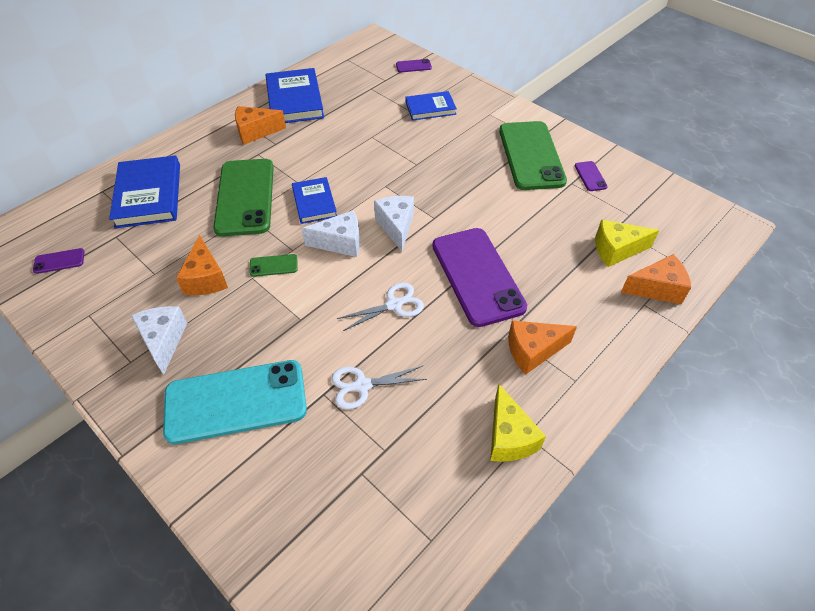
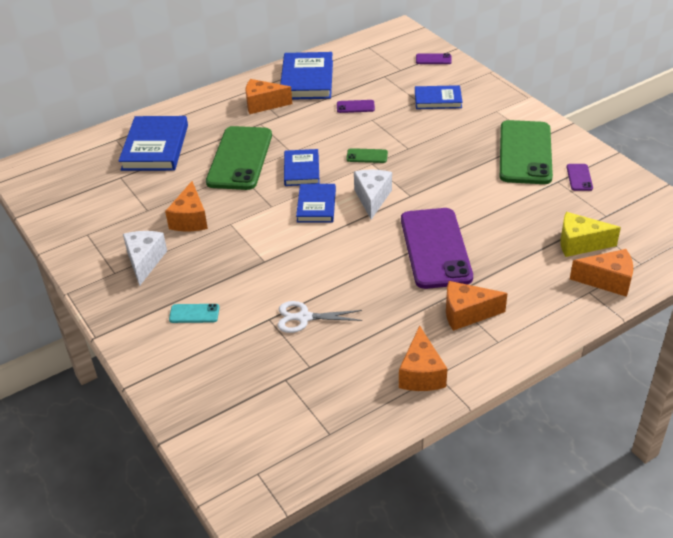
camera: 15 degrees right, 10 degrees down
(59, 261) = (70, 190): purple phone -> purple phone (355, 107)
(236, 402) = (194, 314): turquoise phone -> turquoise phone, size x0.41
(273, 265) = (251, 216): green phone -> green phone (367, 156)
(340, 243) = (316, 206): white cheese -> blue book
(394, 305) = (350, 261): white scissors -> none
(509, 437) = (421, 374): yellow cheese -> orange cheese

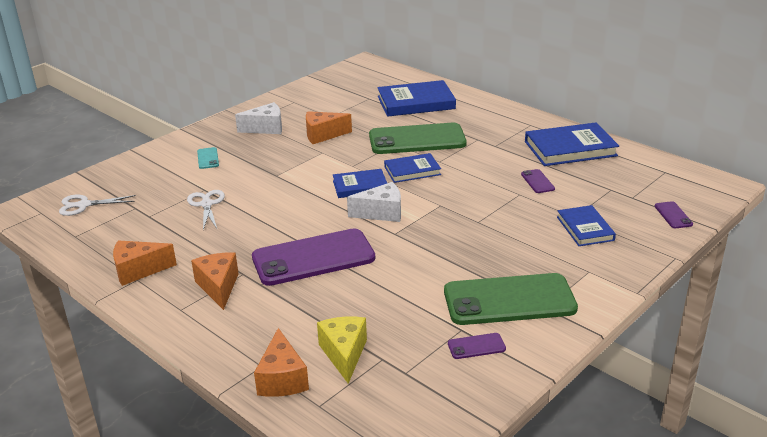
camera: 75 degrees right, 10 degrees down
(257, 429) = (84, 205): none -> white scissors
(263, 104) = (510, 135): orange cheese -> none
(367, 156) = (451, 200): green phone -> none

